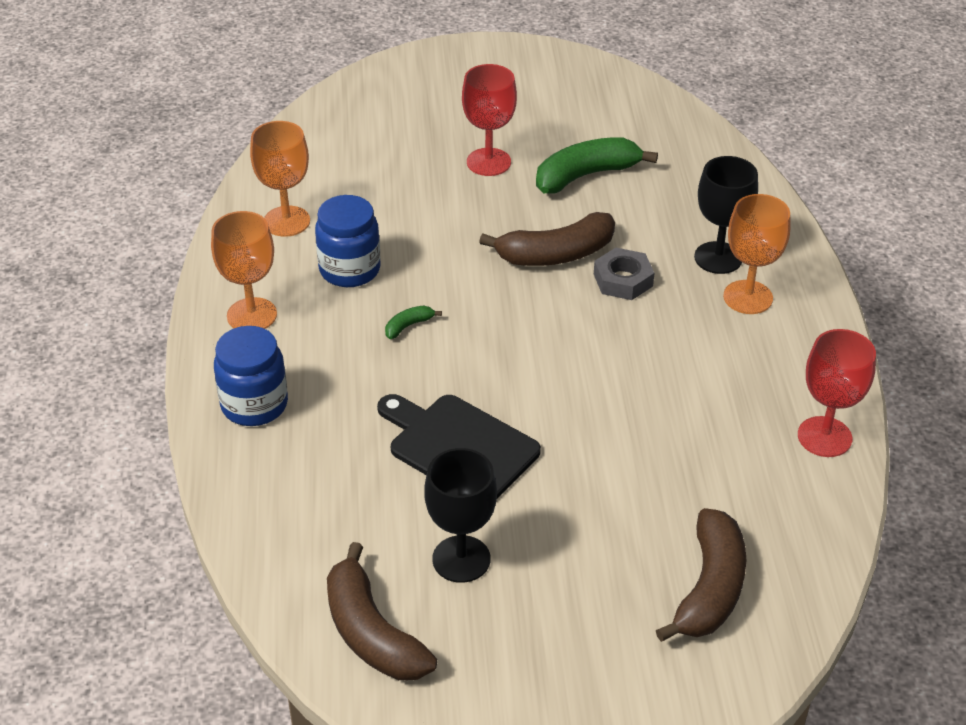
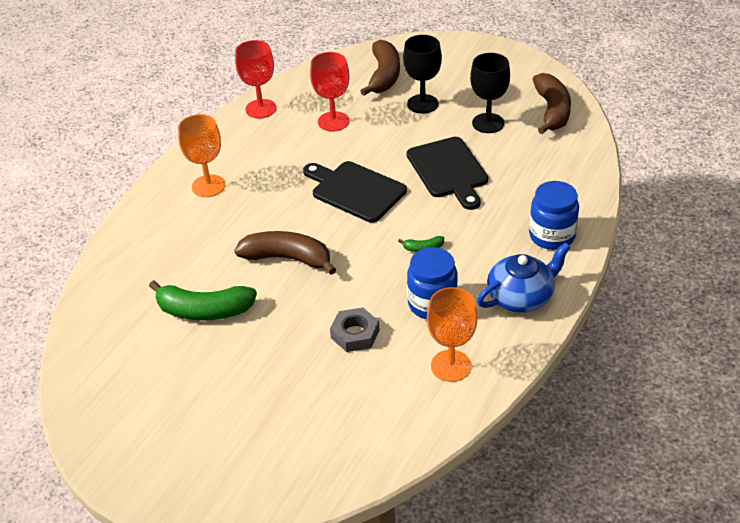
camera: 145 degrees left, 0 degrees up
(252, 315) = (521, 297): orange goblet -> blue teapot
(488, 162) = (259, 354): red goblet -> red goblet (333, 121)
(559, 365) = (355, 190): none -> black cutting board
(623, 280) = (265, 225): grey nut -> grey nut (355, 334)
(710, 588) = (384, 76): brown banana -> brown banana turned 135 degrees clockwise
(718, 258) = (194, 215): black goblet -> black goblet (422, 104)

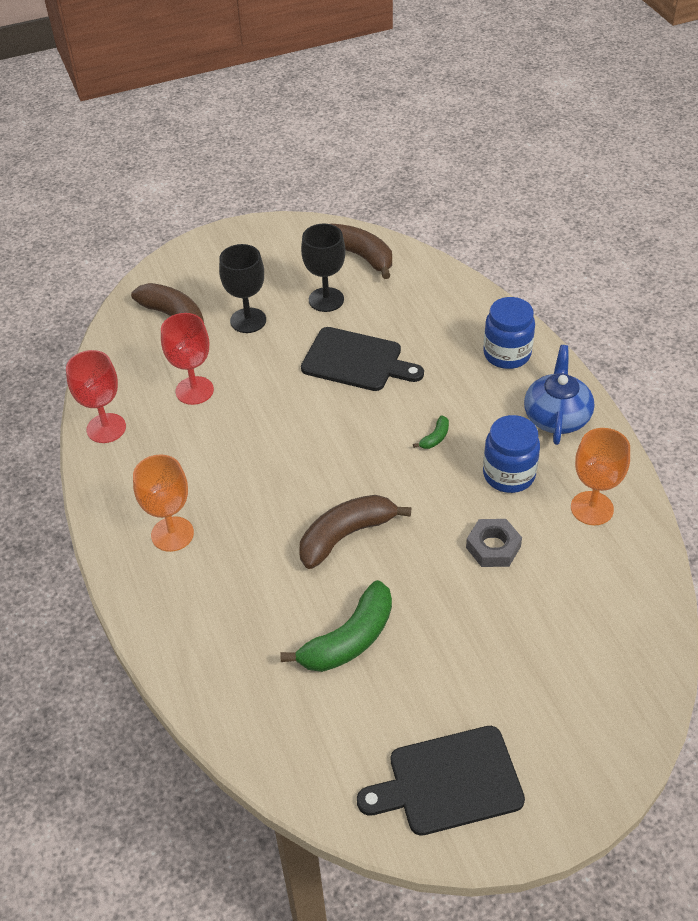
camera: 50 degrees left, 5 degrees up
(355, 190) = (309, 434): black cutting board -> black cutting board (448, 782)

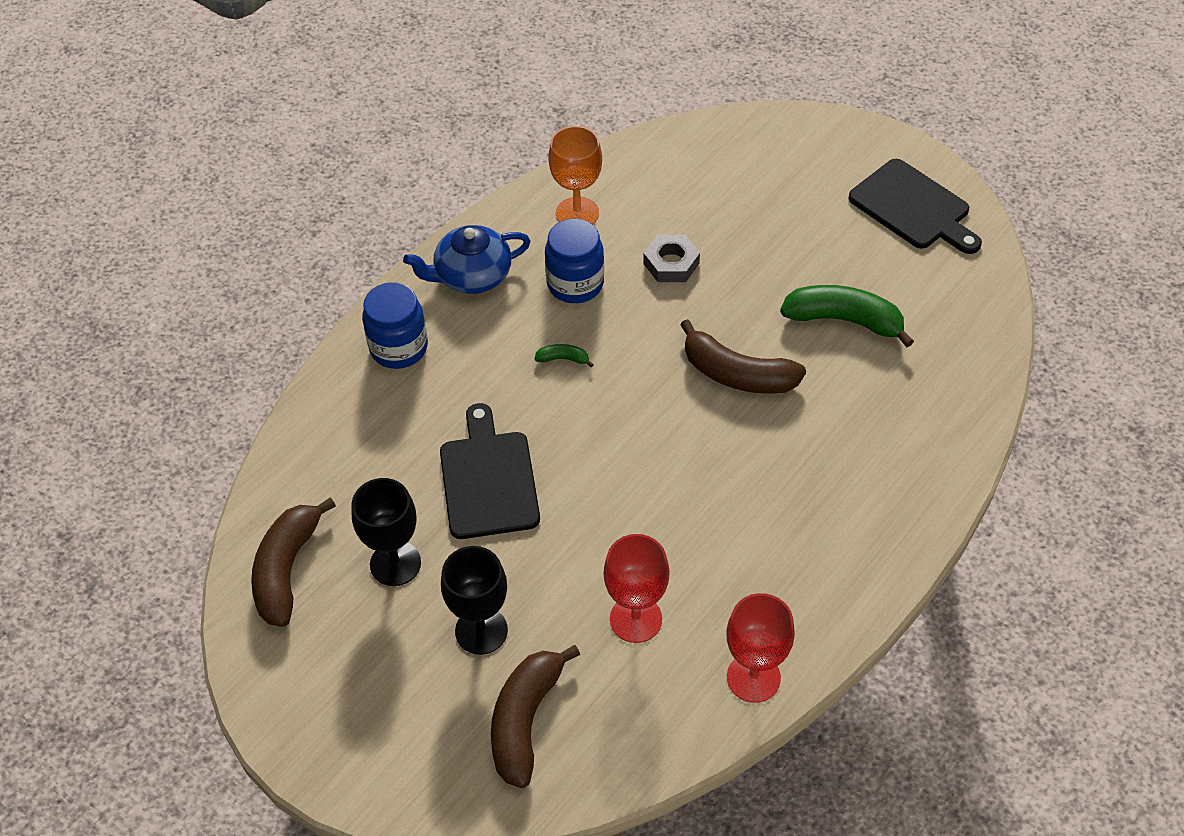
camera: 120 degrees left, 5 degrees up
(172, 534) = (842, 518): orange goblet -> none

